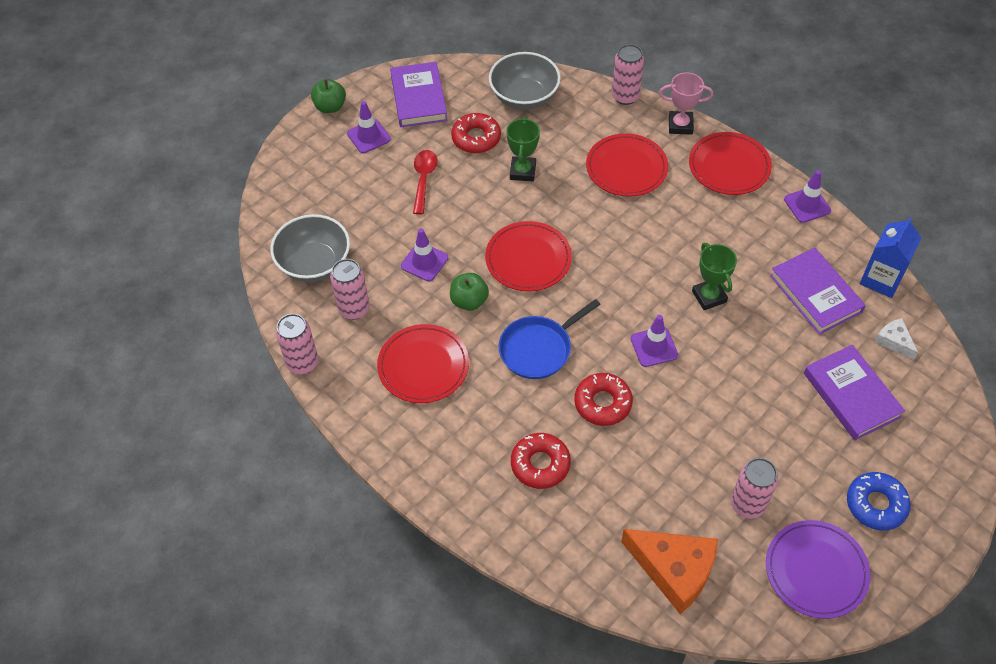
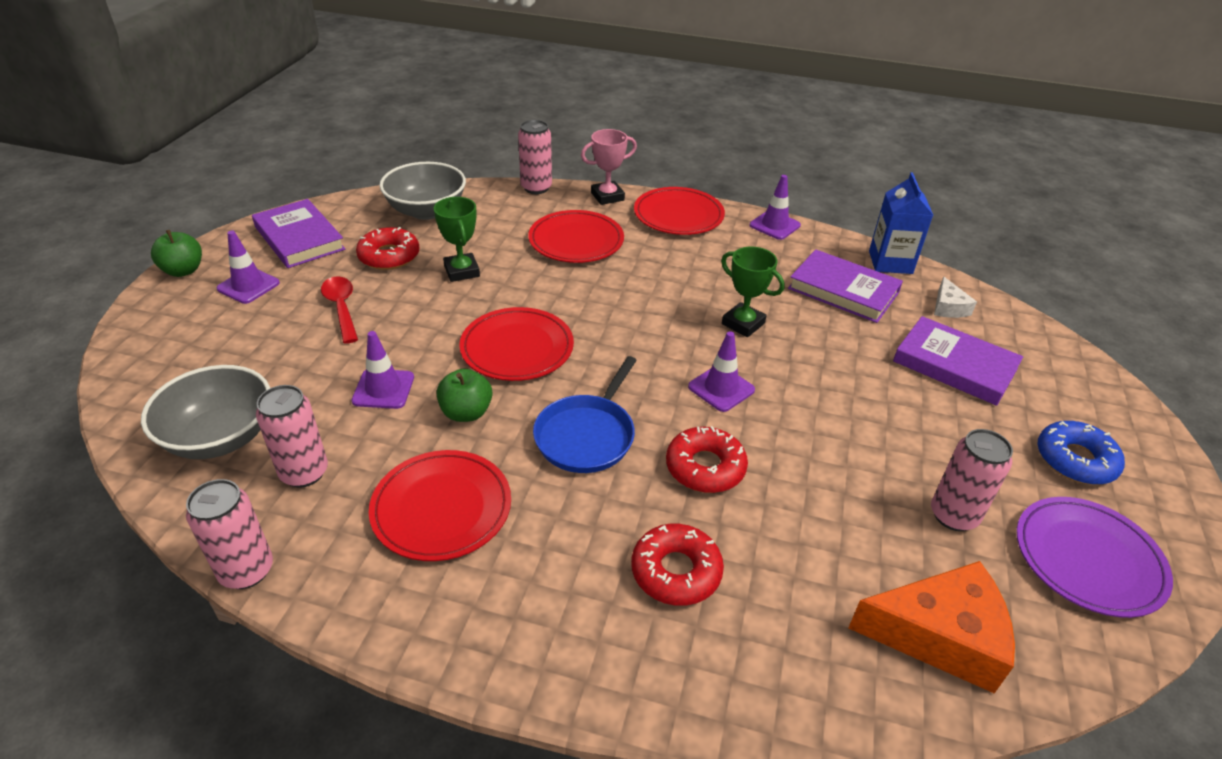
camera: 30 degrees left, 15 degrees down
(894, 341) = (948, 307): white cheese -> white cheese turned 120 degrees counterclockwise

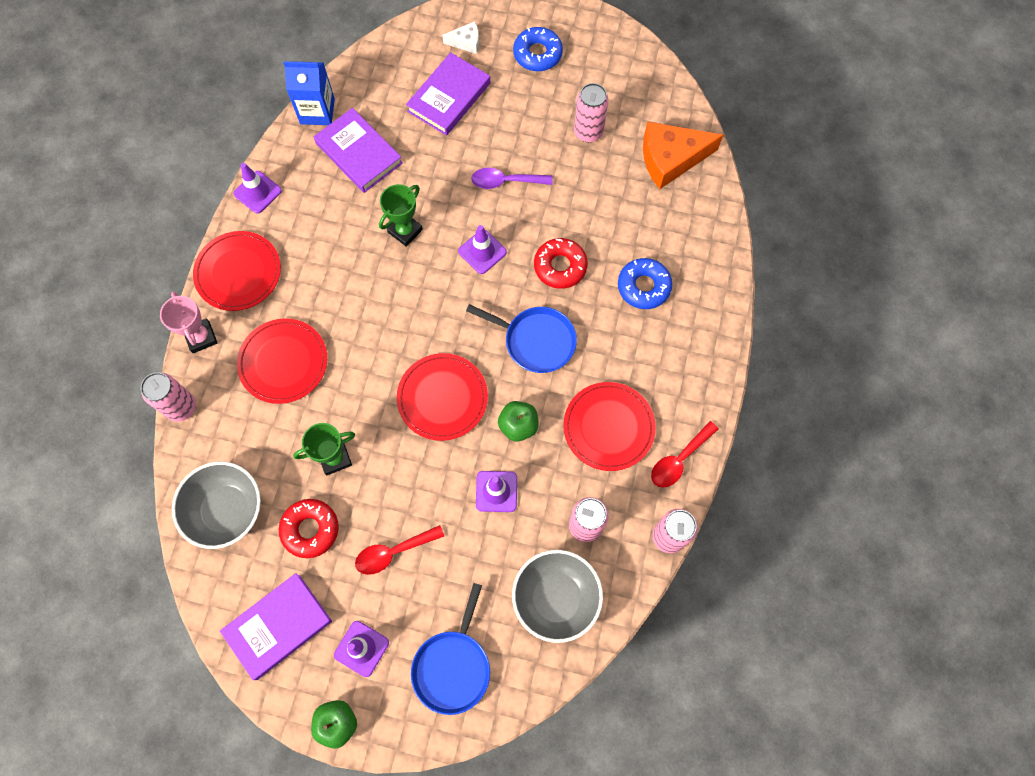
camera: 90 degrees left, 30 degrees up
(189, 347) = (453, 667): none -> blue pan
(364, 596) = (679, 460): none -> red spoon
(676, 571) = (643, 286): red donut -> blue donut
(836, 415) = (505, 181): none -> purple spoon
(843, 291) = (359, 153): purple book -> purple book turned 75 degrees counterclockwise
(939, 635) = (671, 159): orange cheese -> orange cheese turned 105 degrees counterclockwise
(948, 307) = (379, 84): white cheese -> white cheese (466, 42)
(1088, 559) = (614, 73): purple plate -> none

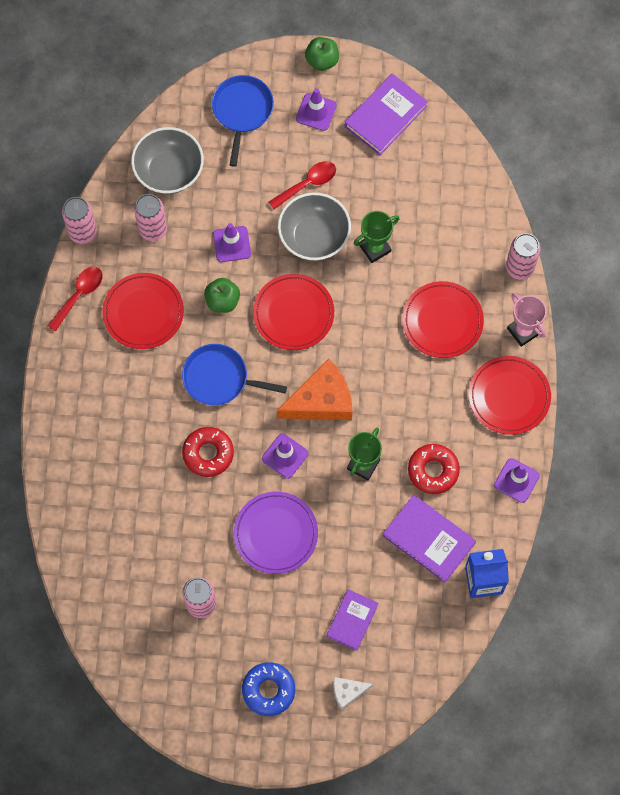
camera: 170 degrees right, 0 degrees up
(226, 510) = (453, 193): grey bowl -> grey bowl (314, 237)
(310, 529) = (380, 190): red donut -> red donut (433, 471)
(449, 97) = (352, 620): purple book -> purple book, size x0.65
(505, 181) = (276, 533): purple spoon -> purple plate
(643, 286) = (126, 447): blue donut -> none
(671, 159) = (113, 587): orange cheese -> orange cheese (321, 400)

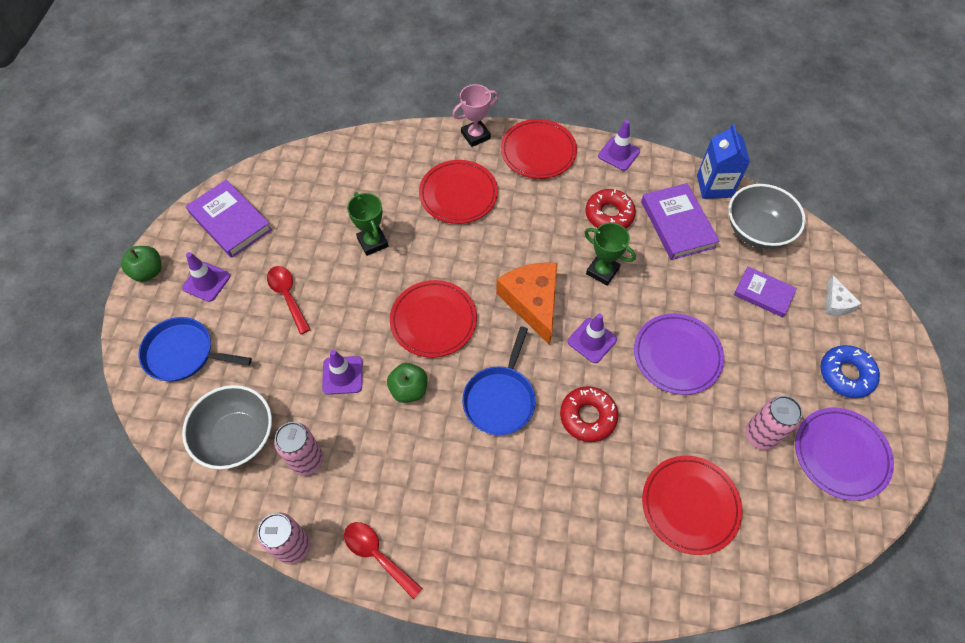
camera: 85 degrees left, 10 degrees down
(143, 312) = (411, 477): red plate -> red plate (690, 505)
(188, 674) = (841, 454): none -> purple plate
(314, 237) = (350, 295): grey bowl -> grey bowl (757, 231)
(428, 540) = (677, 224): purple book -> purple book turned 60 degrees counterclockwise
(519, 268) = (413, 132): pink can -> none

